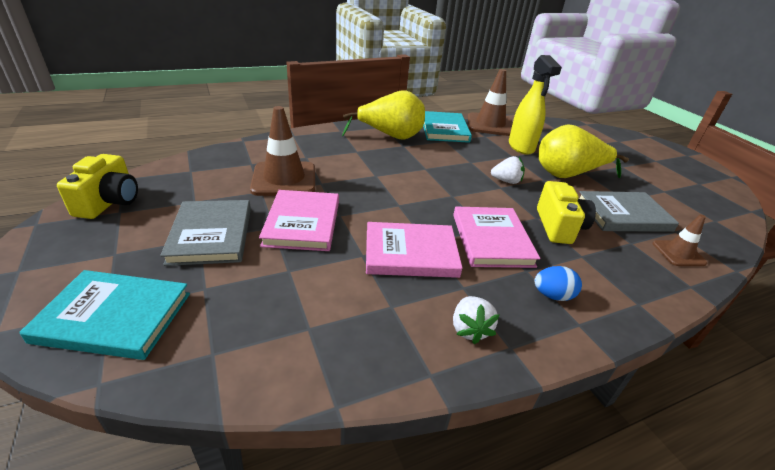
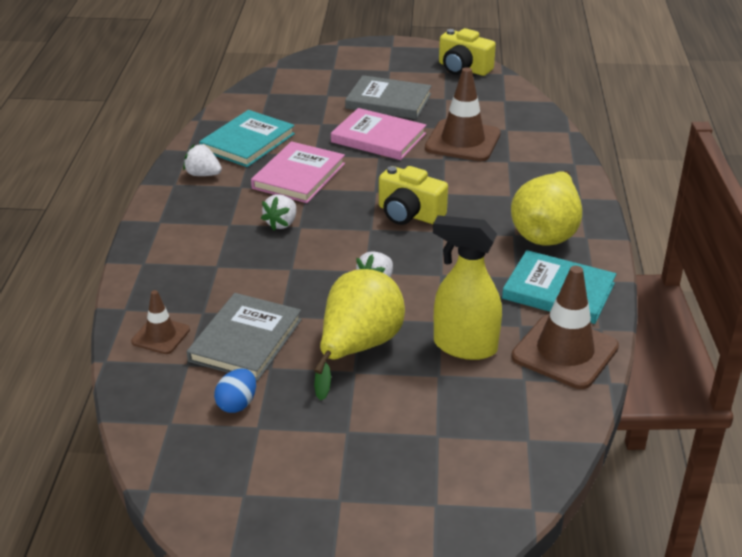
camera: 120 degrees right, 0 degrees up
(114, 317) = (323, 70): turquoise book -> turquoise book (248, 142)
(492, 239) = (281, 223): pink book -> white strawberry
(552, 295) = (194, 223): blue egg -> blue egg (237, 404)
(559, 226) = (266, 276): yellow camera -> yellow camera (409, 214)

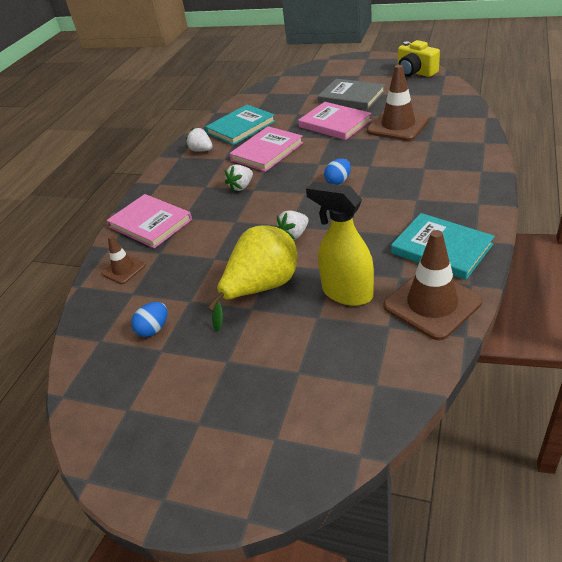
camera: 20 degrees right, 5 degrees up
(172, 275) = (150, 223): none -> pink book
(246, 340) = (181, 277): grey book -> none
(409, 214) = (338, 181): yellow camera -> blue egg
(546, 232) = (445, 198): yellow pear -> none

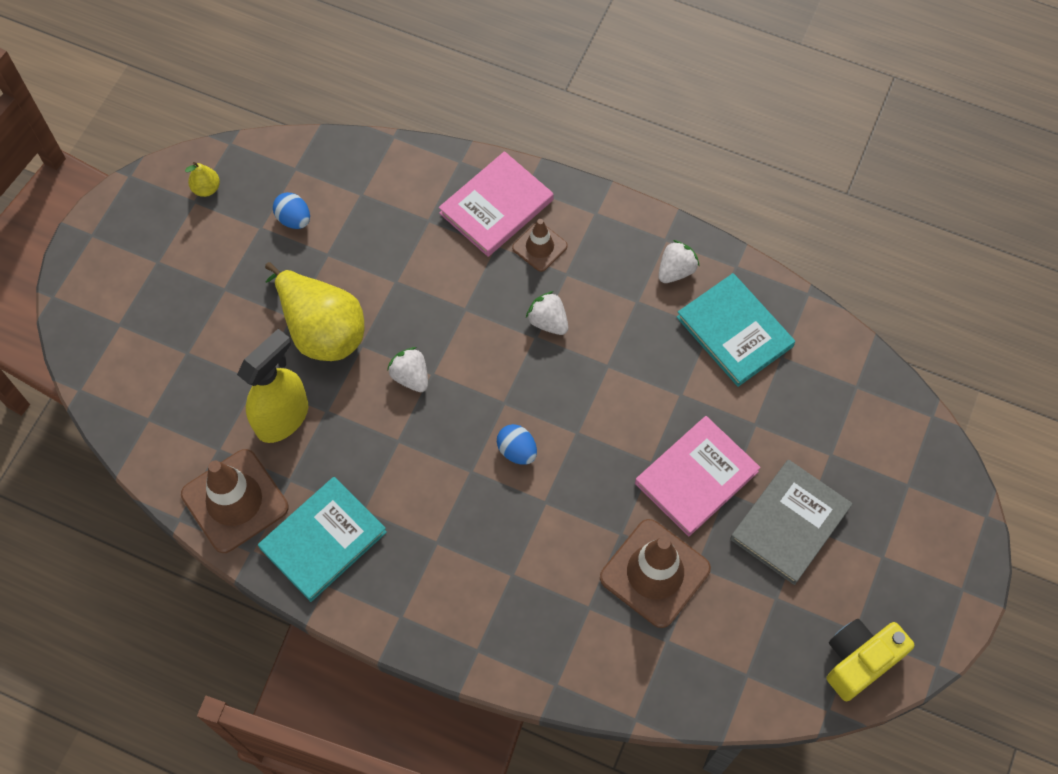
camera: 90 degrees right, 25 degrees up
(113, 402) = (206, 188): none -> yellow pear
(123, 269) = (408, 182): brown traffic cone -> brown traffic cone (539, 247)
(267, 151) = (638, 364): pink book -> none

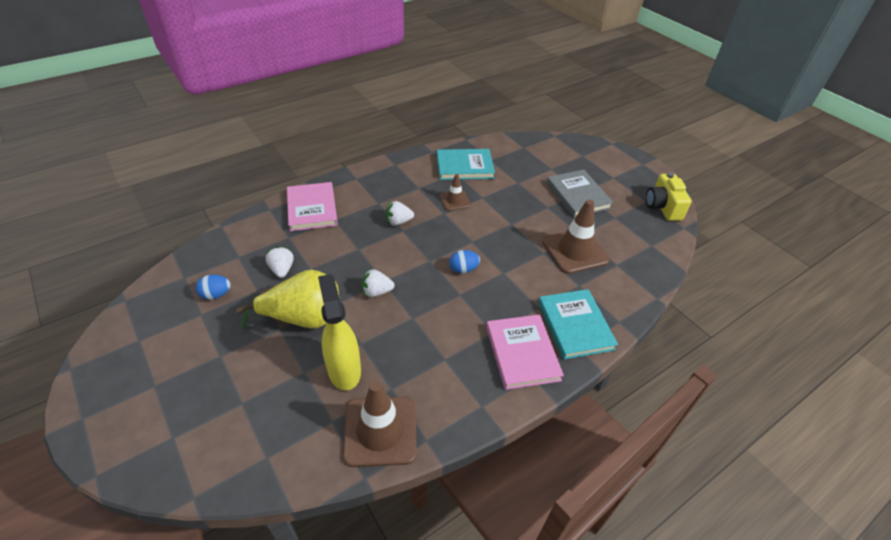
camera: 60 degrees left, 20 degrees down
(206, 188) = (138, 328): yellow pear -> none
(323, 540) = (450, 391): turquoise book -> turquoise book (575, 325)
(539, 247) = (353, 205): brown traffic cone -> brown traffic cone (455, 201)
(675, 270) = (415, 169): white strawberry -> white strawberry (282, 269)
(696, 477) = (531, 212): pink book -> pink book (522, 353)

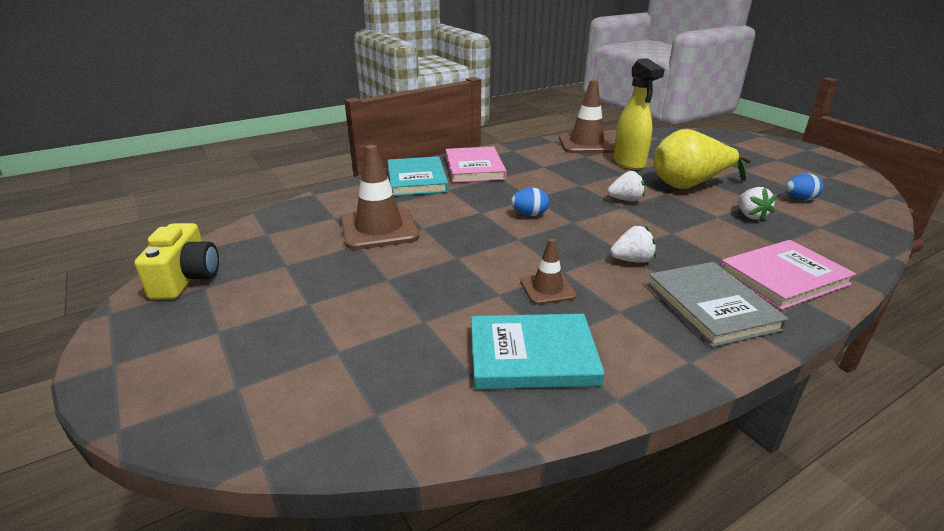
camera: 175 degrees left, 15 degrees down
(312, 209) = (783, 278): pink book -> pink book turned 75 degrees clockwise
(578, 195) = (321, 297): grey book -> grey book (711, 306)

